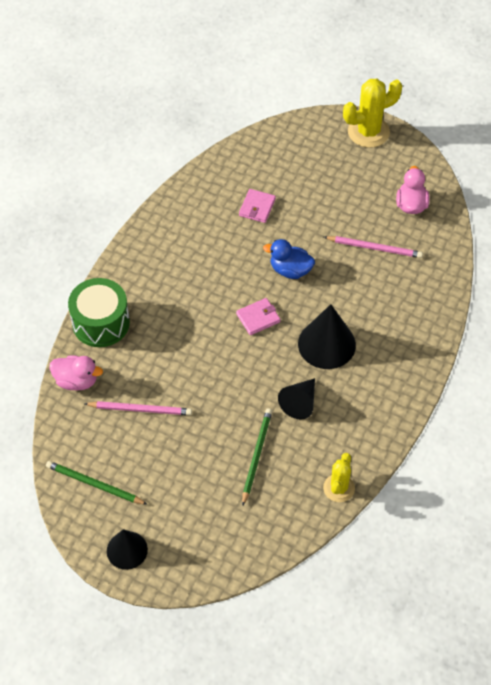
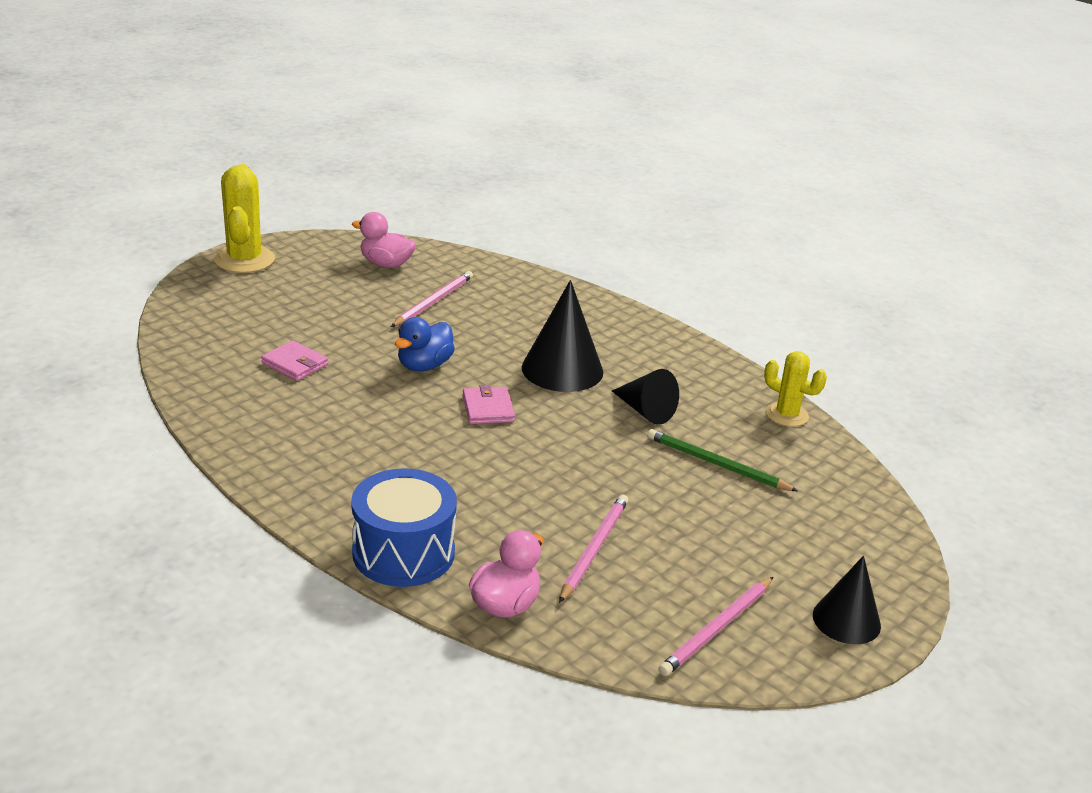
camera: 75 degrees left, 25 degrees down
(94, 484) = (717, 629): green pencil -> pink pencil
(101, 323) = (403, 552): green drum -> blue drum

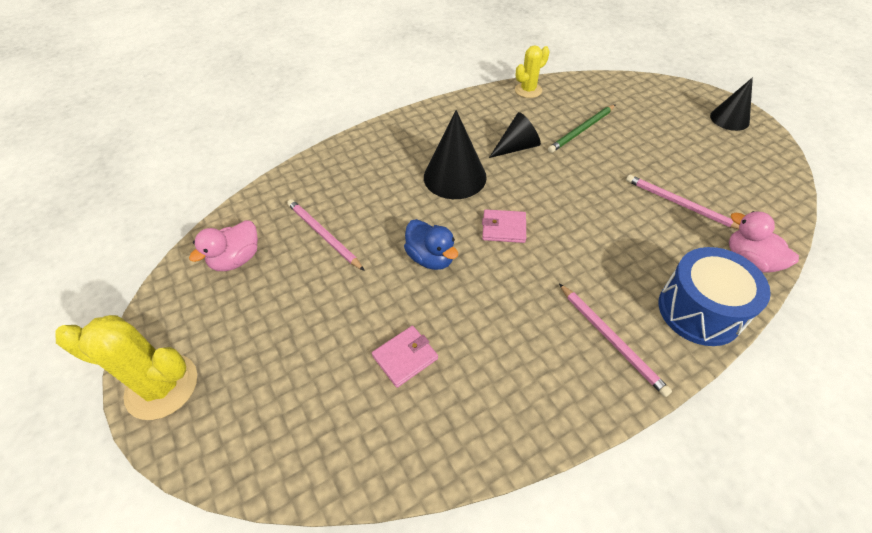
camera: 70 degrees left, 20 degrees up
(717, 629) = (749, 168): pink pencil -> pink pencil (611, 339)

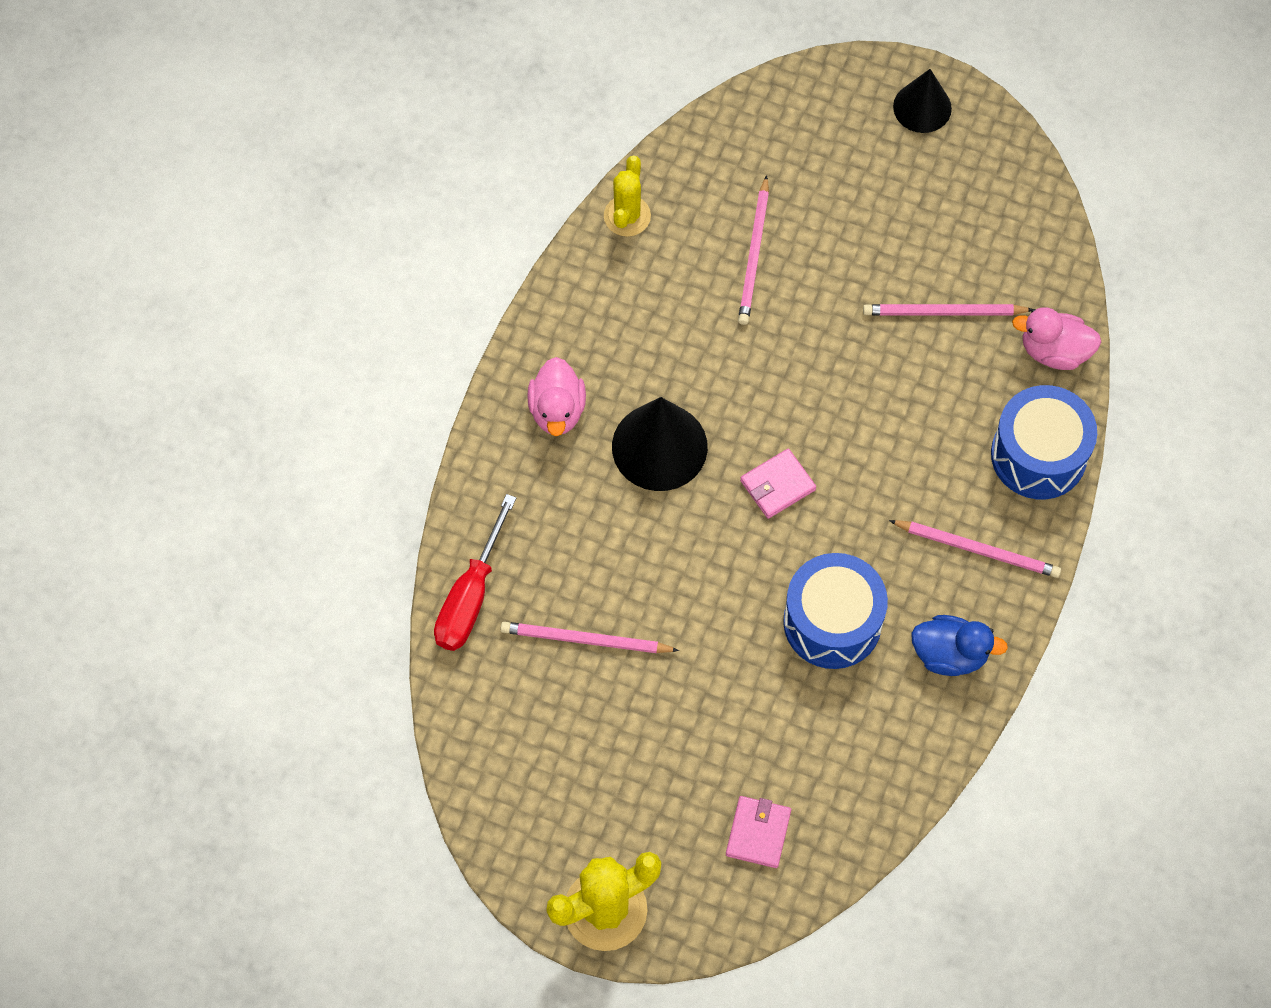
camera: 40 degrees left, 15 degrees up
(237, 259) = (520, 740): pink duck -> pink duck (557, 410)
(293, 183) = (470, 597): none -> red screwdriver
(405, 357) = (804, 710): pink wallet -> pink wallet (758, 833)
(431, 258) = (732, 582): blue duck -> blue duck (950, 654)
(472, 317) = (832, 622): none -> blue drum
(517, 147) = (695, 342): black cone -> none
(581, 130) = (754, 254): green pencil -> pink pencil

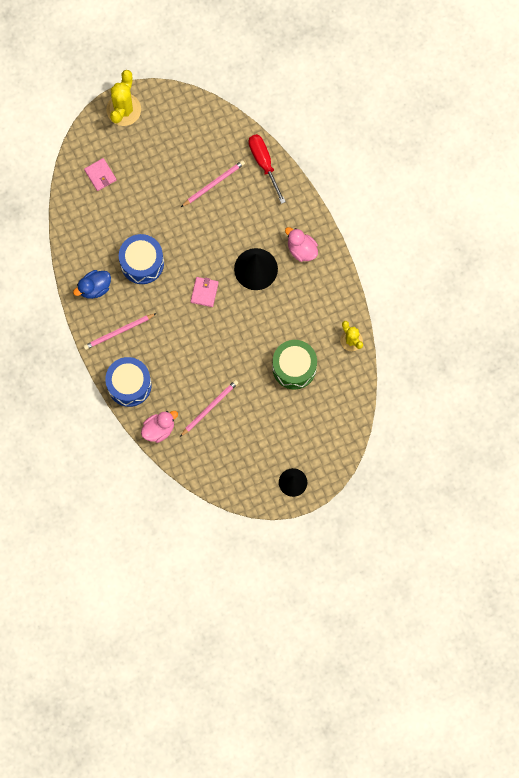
camera: 135 degrees right, 10 degrees up
(754, 254) = (294, 368): pink pencil -> green drum

